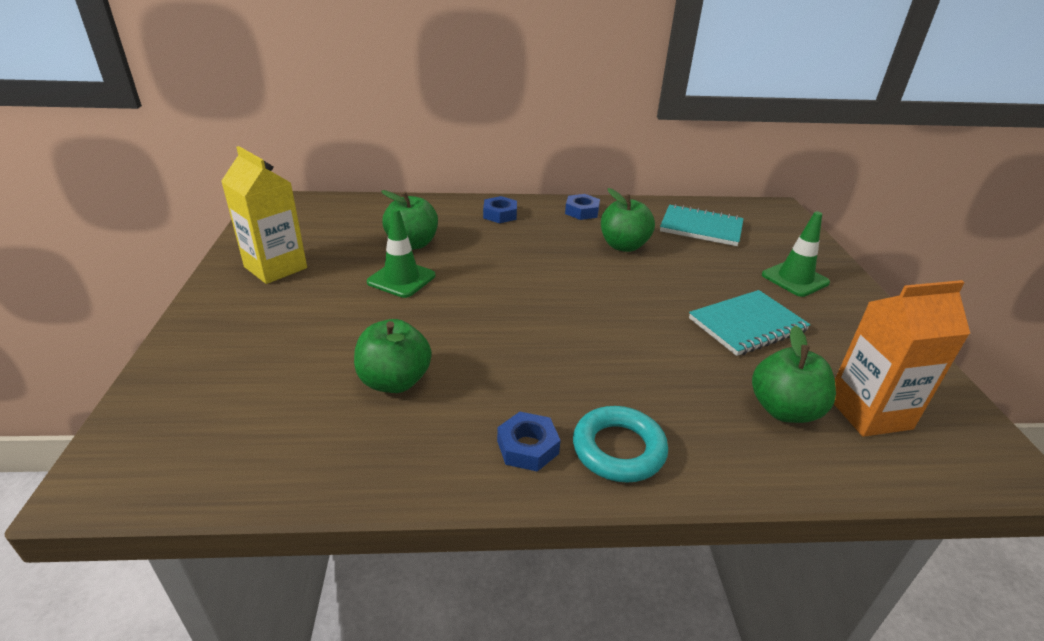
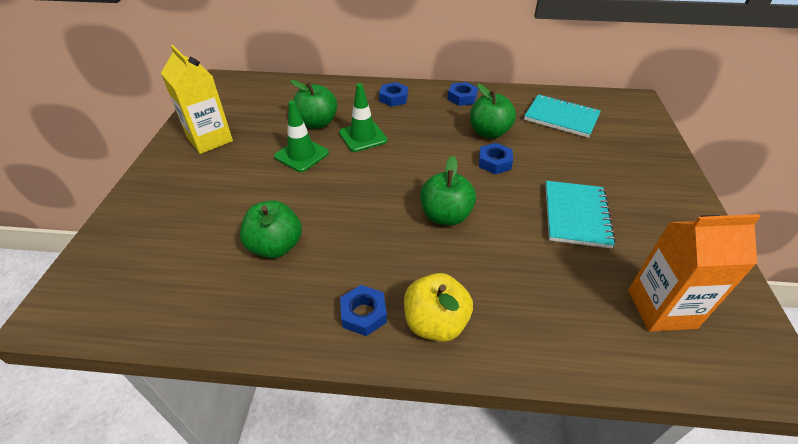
camera: 10 degrees right, 10 degrees up
(618, 449) = (435, 323): turquoise ring -> yellow apple
(639, 276) = (494, 162): none -> blue nut
(747, 325) = (576, 215): turquoise notebook -> turquoise notebook turned 60 degrees counterclockwise
(784, 410) = (585, 299): green apple -> green apple (445, 216)
(795, 279) = (632, 172): green traffic cone -> green traffic cone (363, 137)

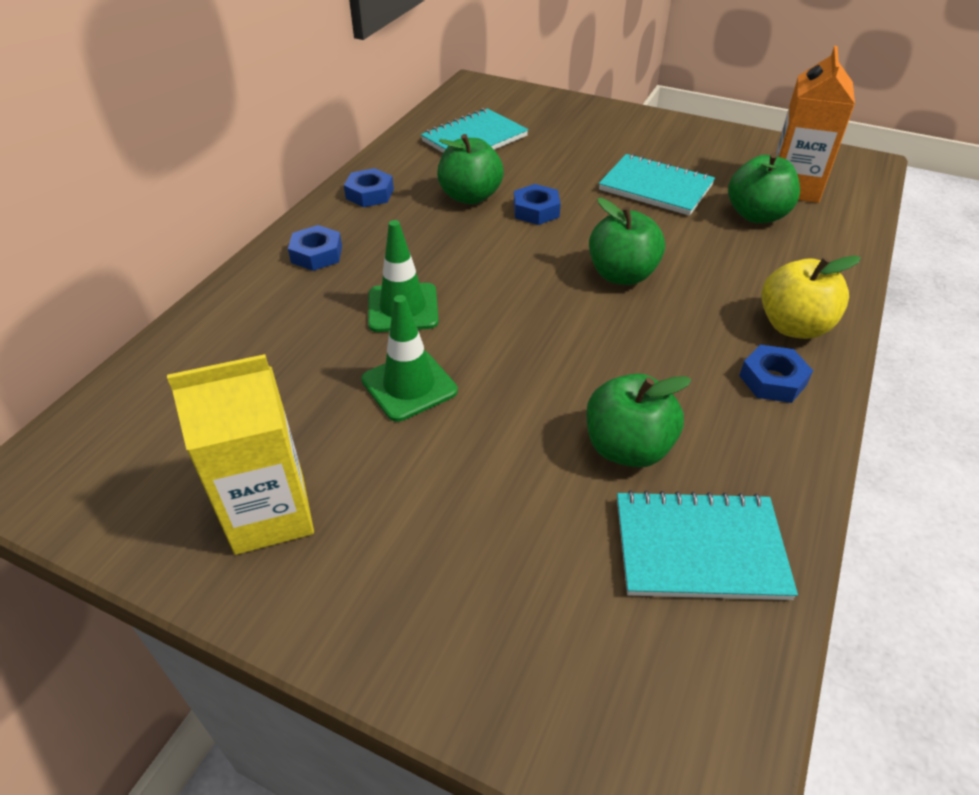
camera: 70 degrees left, 0 degrees up
(202, 290) = (699, 548): none -> turquoise notebook
(317, 123) = (325, 351): green apple -> green apple (756, 215)

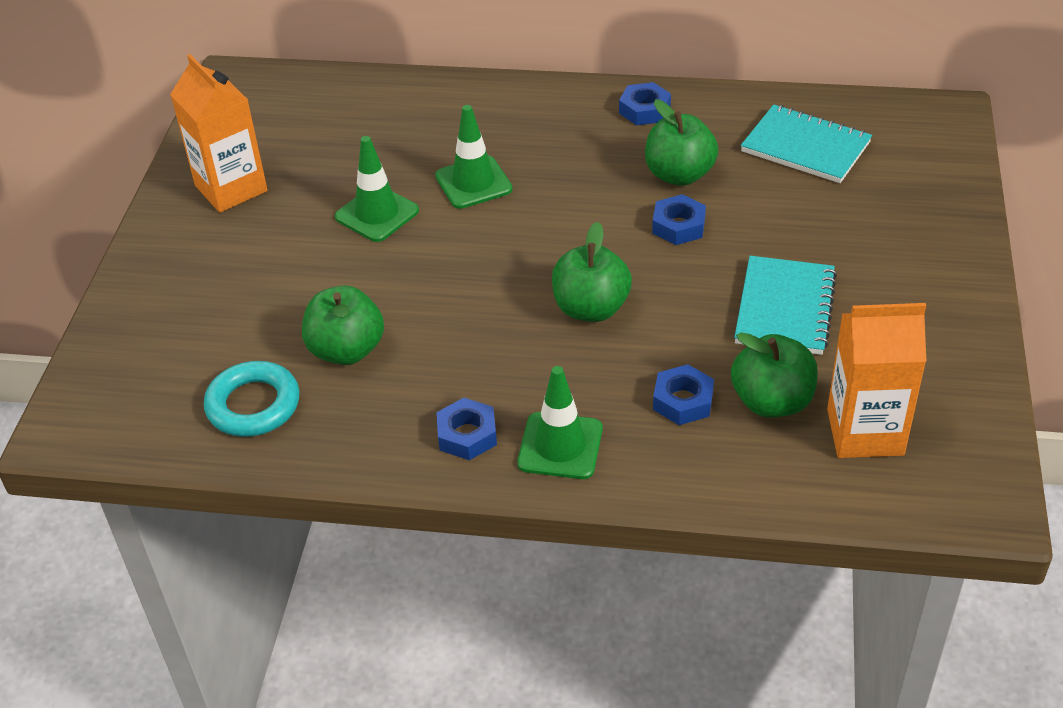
camera: 75 degrees right, 0 degrees up
(270, 514) = (231, 188): yellow carton -> orange carton
(317, 254) = (527, 111): blue nut -> blue nut (683, 401)
(699, 548) = (253, 405): turquoise notebook -> turquoise ring
(793, 326) = (560, 446): yellow apple -> green traffic cone

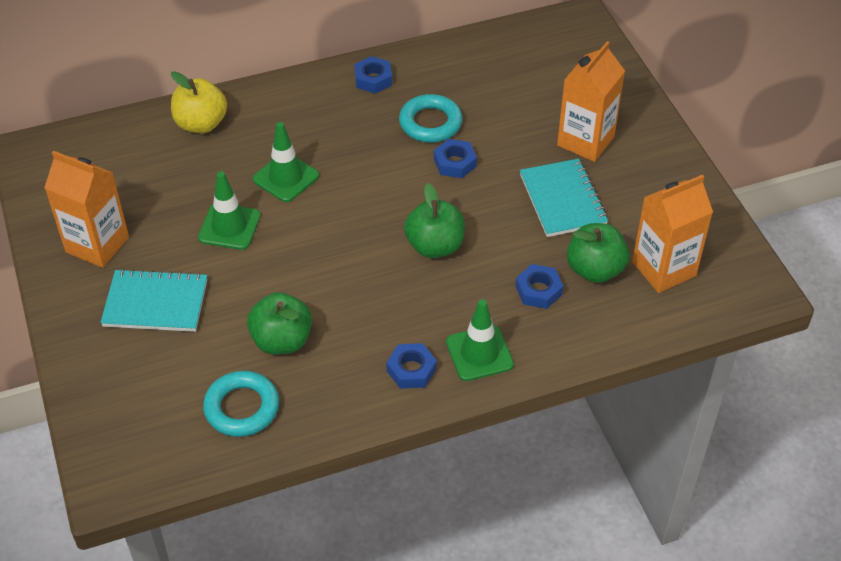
camera: 30 degrees left, 5 degrees up
(423, 102) = (201, 124): none -> yellow apple
(679, 175) = (430, 123): green apple -> turquoise ring
(805, 147) = (503, 74): turquoise notebook -> turquoise notebook (155, 303)
(860, 251) = (585, 141): none -> orange carton

